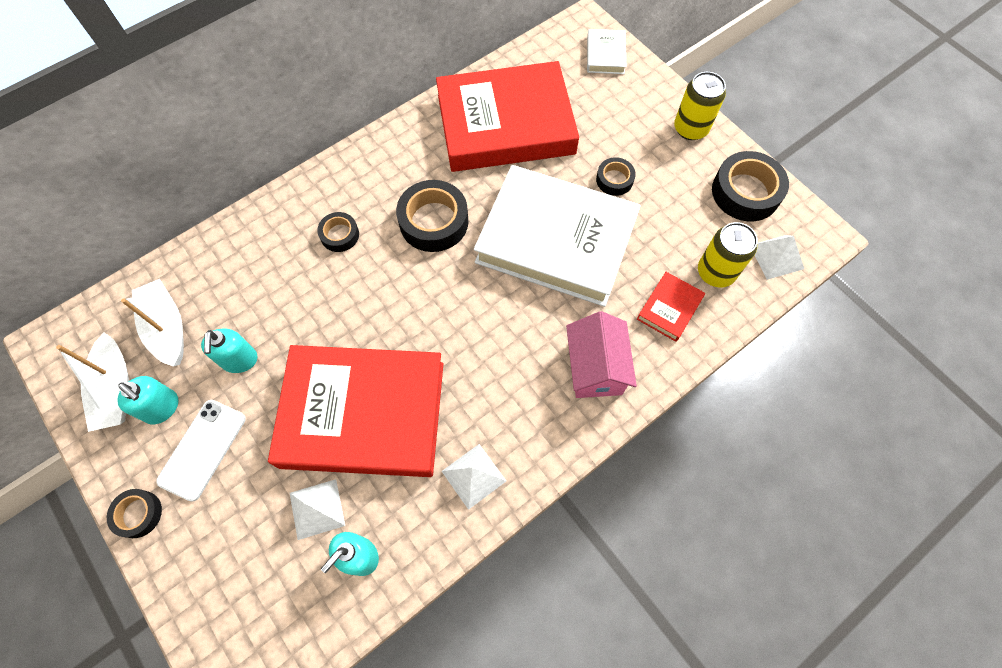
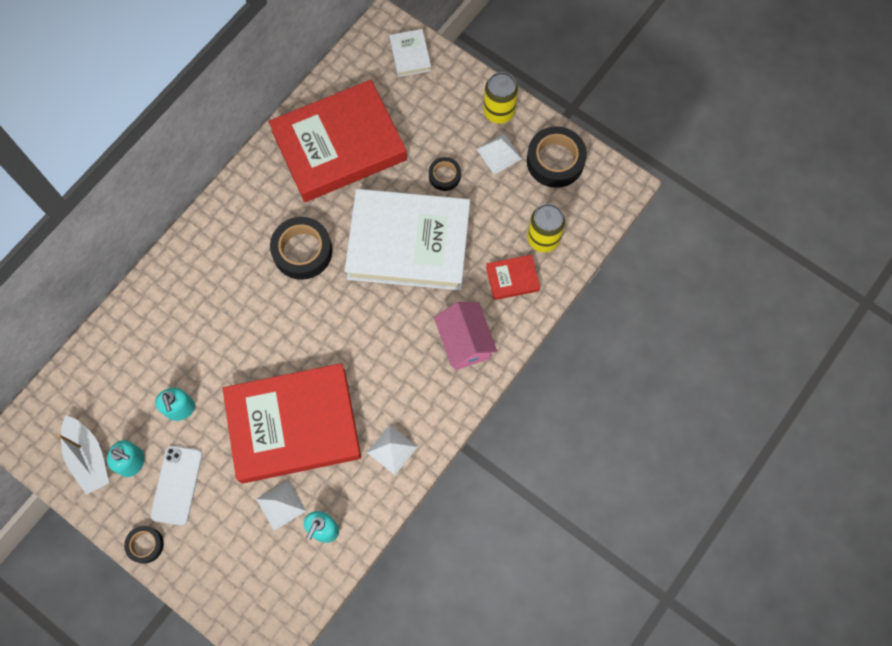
camera: 15 degrees left, 5 degrees up
(167, 328) = (111, 398): white boat -> none
(339, 235) = (227, 283): black tape -> none
(669, 308) = (512, 279): red book -> red book turned 60 degrees clockwise
(776, 256) = (589, 213): white pyramid -> white pyramid (499, 153)

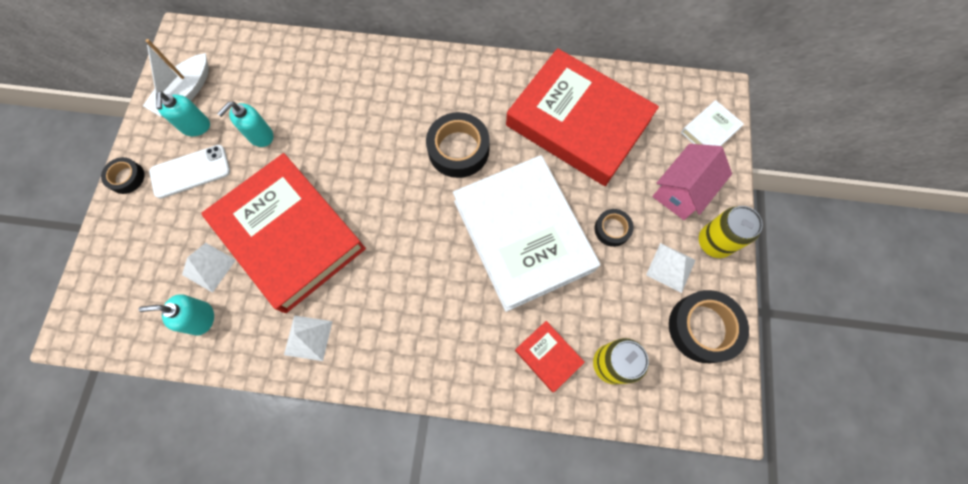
camera: 60 degrees right, 0 degrees up
(464, 342) = (453, 346): pink house -> pink house (681, 191)

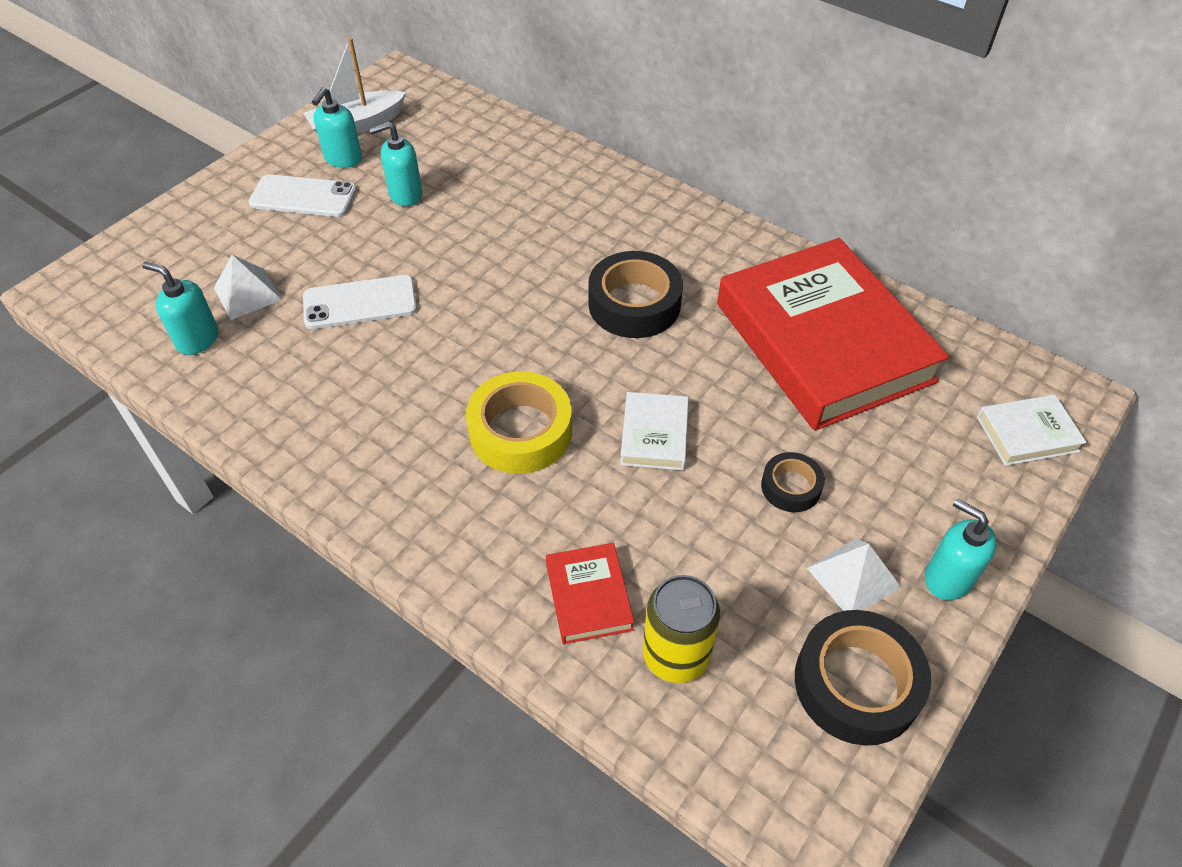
camera: 30 degrees right, 20 degrees down
(126, 177) = (234, 175): black tape -> none
(289, 235) = (360, 303): red book -> white phone
(308, 338) = (297, 417): white pyramid -> none
(447, 274) = (520, 431): none -> yellow tape
(523, 235) = (654, 435): white book -> white book, size x0.41
(681, 191) = (932, 489): pink house -> none
(714, 242) = (947, 578): yellow can -> turquoise soap dispenser

